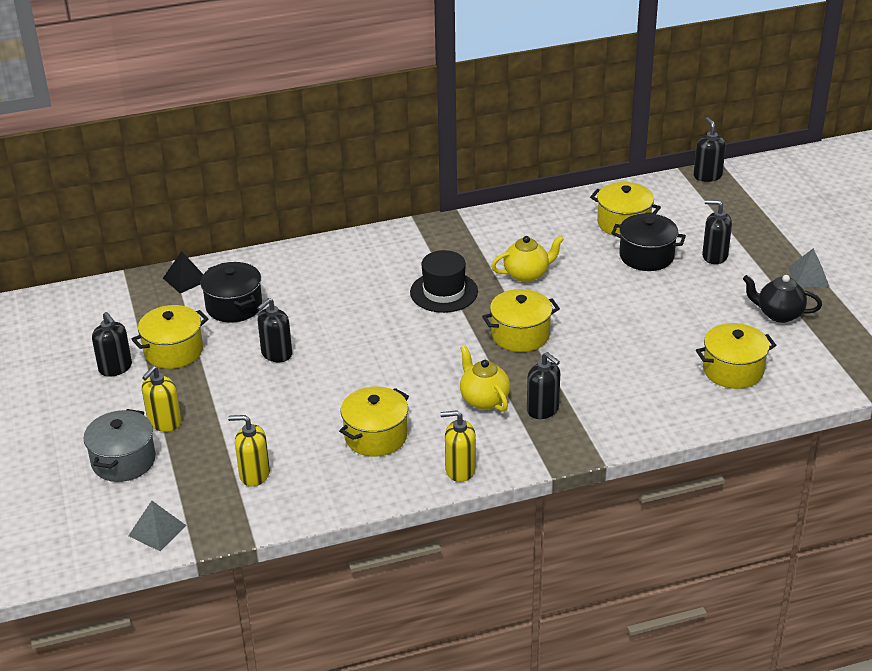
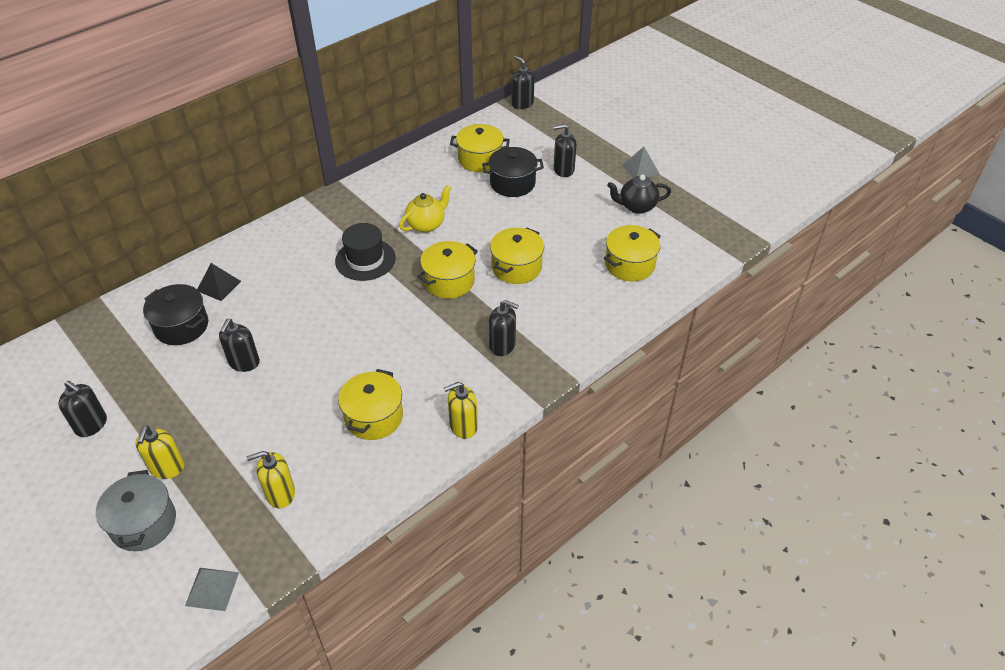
camera: 25 degrees left, 10 degrees up
(173, 351) = (143, 389): yellow pot -> yellow pot (516, 267)
(185, 279) = (122, 312): black pyramid -> black pyramid (219, 286)
(484, 399) = (449, 351): yellow teapot -> none

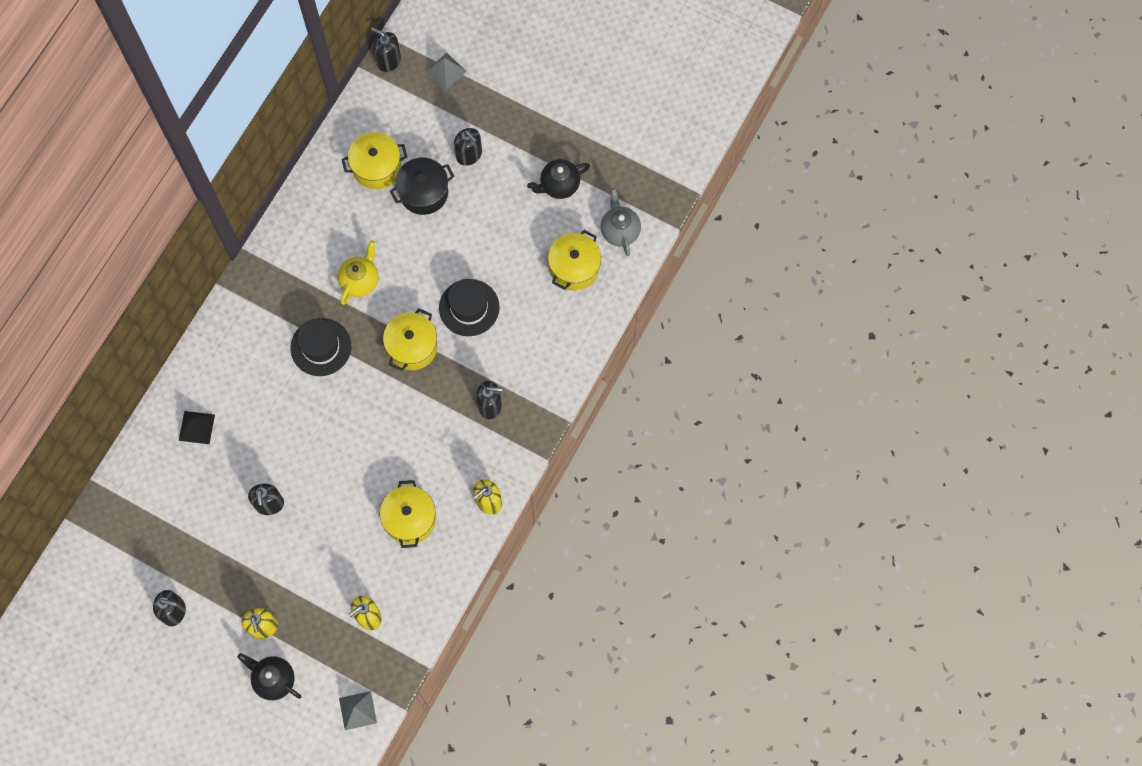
camera: 20 degrees left, 25 degrees up
(144, 523) = (274, 679): grey pot -> black teapot
(181, 326) = (189, 485): black pot -> none
(516, 267) = (469, 307): yellow pot -> black hat
(563, 170) = (469, 155): black soap dispenser -> black soap dispenser turned 105 degrees counterclockwise
(640, 169) = (547, 127): grey pyramid -> grey pyramid (446, 71)
(684, 250) = (620, 231): none -> grey teapot

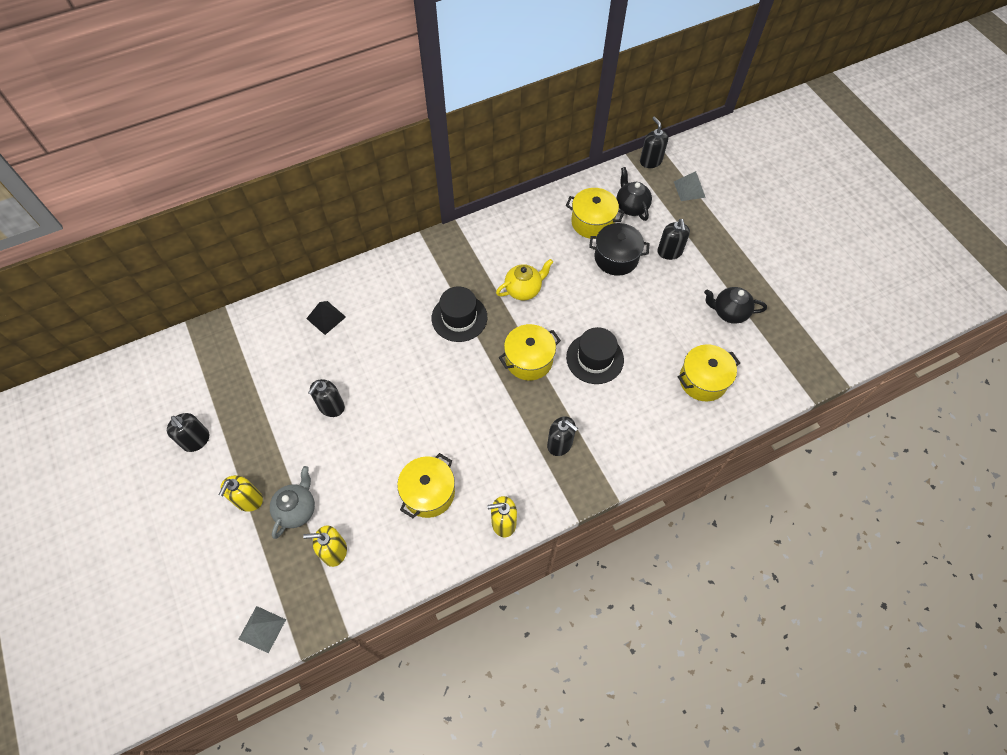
camera: 35 degrees right, 10 degrees down
(274, 679) = (220, 550): black teapot -> black teapot (631, 207)
(620, 231) = (760, 375): grey teapot -> grey teapot (297, 509)

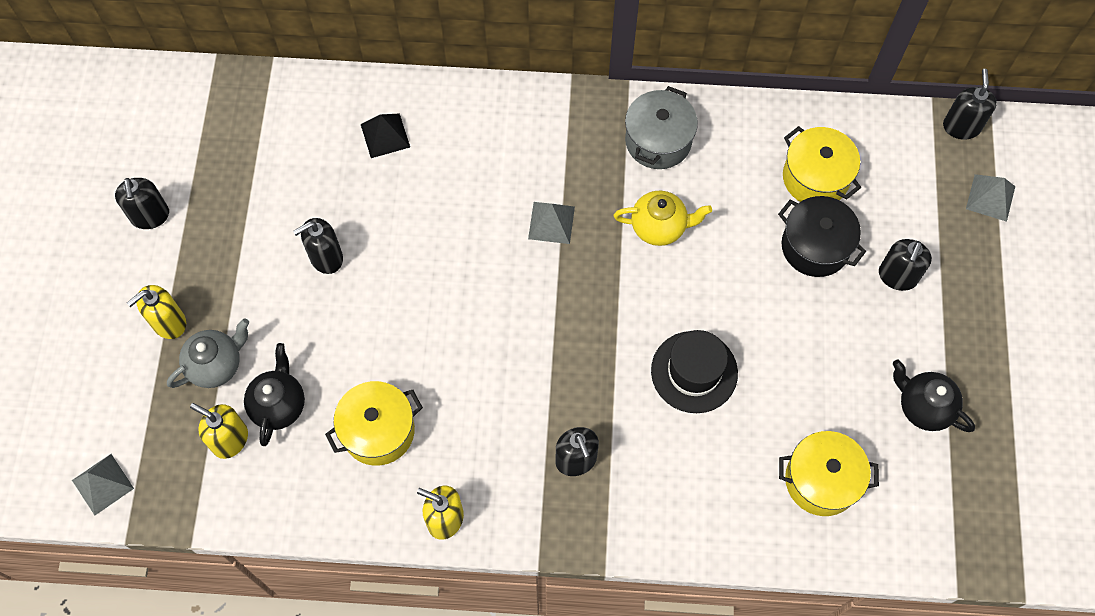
camera: 30 degrees right, 5 degrees up
(459, 318) = (551, 222): black hat -> grey pyramid
(493, 244) = (658, 141): none -> grey pot
(529, 360) = (606, 327): yellow pot -> none
(631, 207) = (886, 182): black teapot -> black teapot (279, 405)

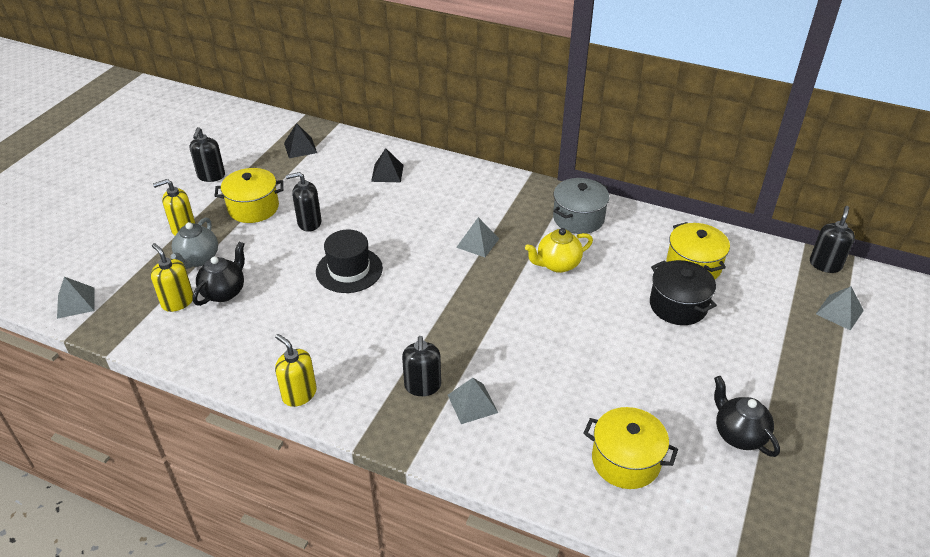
camera: 20 degrees right, 25 degrees down
(216, 365) = (198, 259): grey teapot -> grey teapot turned 120 degrees clockwise
(244, 124) = (300, 148): none -> black pyramid
(378, 431) = (283, 326): yellow pot -> yellow pot (253, 208)
(639, 464) = (472, 403): none -> grey pyramid
(659, 227) = (557, 264): yellow teapot -> yellow teapot turned 135 degrees clockwise
(694, 372) = (545, 356): black hat -> black hat (349, 270)
(897, 276) = (742, 341): black soap dispenser -> none

